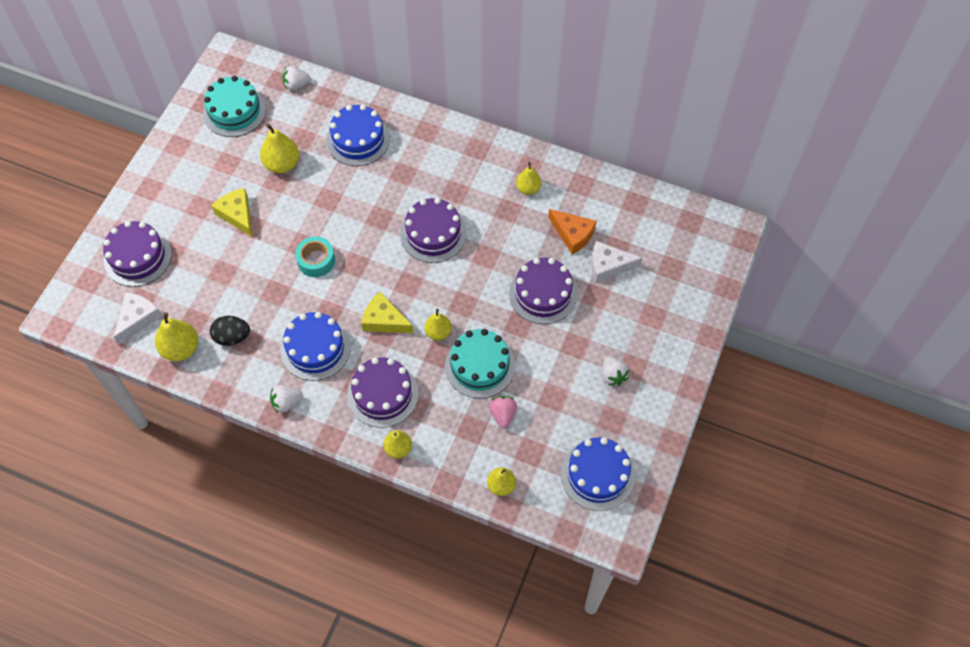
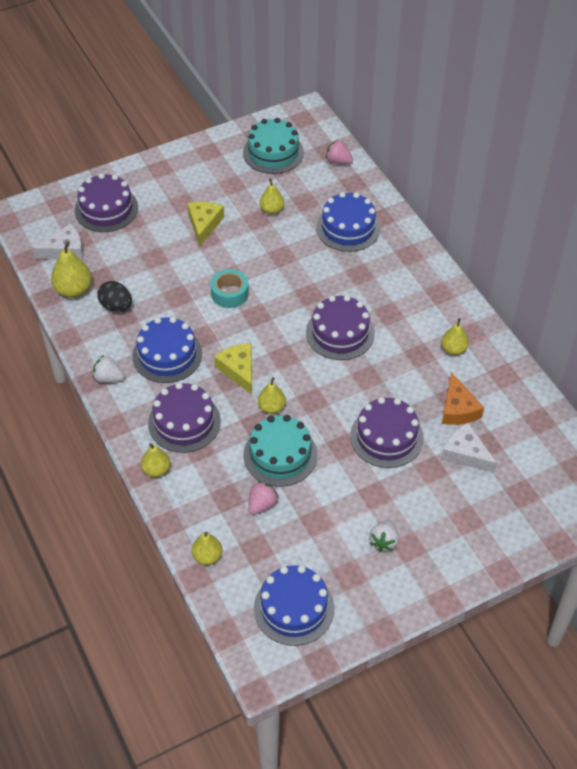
camera: 40 degrees right, 10 degrees down
(282, 164) = (272, 210): yellow pear -> yellow pear, size x0.65
(296, 85) = (338, 161): white strawberry -> pink strawberry

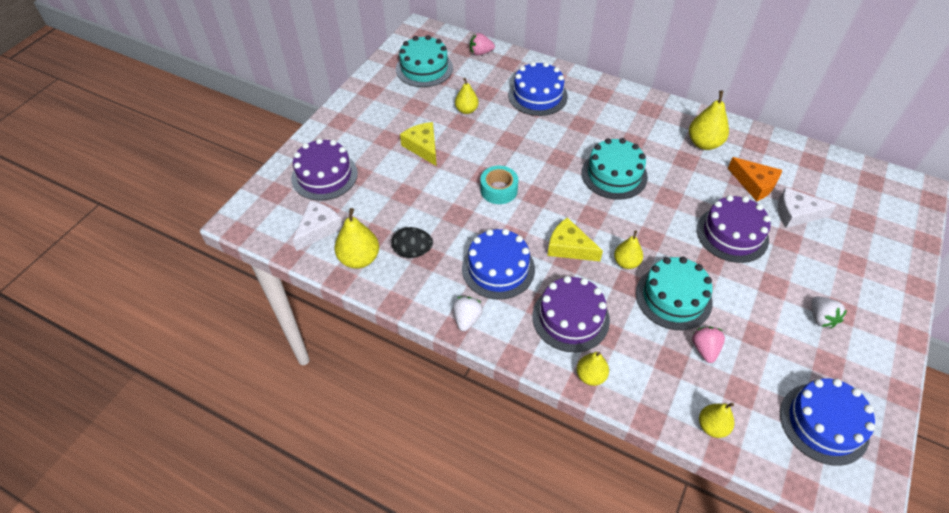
camera: 35 degrees left, 0 degrees up
(108, 378) = (467, 319): white strawberry -> white strawberry turned 120 degrees clockwise
(340, 333) = (614, 175): purple cake -> turquoise cake
(453, 349) = (704, 143): yellow pear -> yellow pear, size x1.54

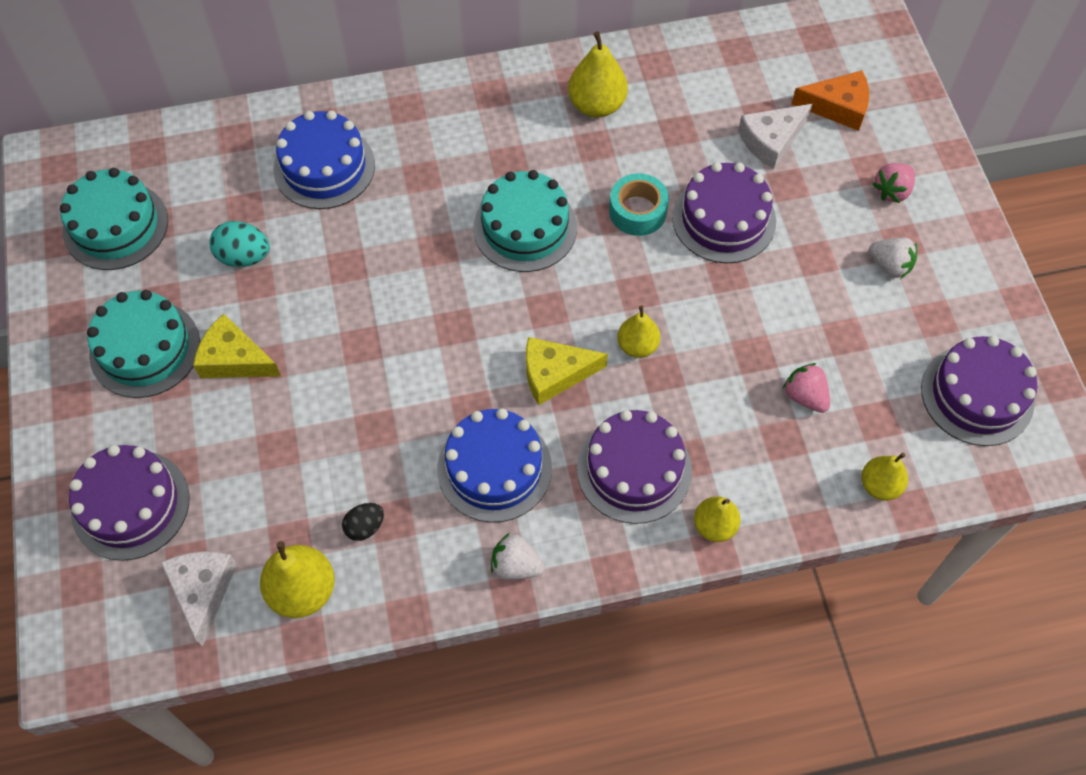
camera: 40 degrees left, 10 degrees up
(412, 252) = (365, 527): black egg -> black egg, size x0.66
(466, 110) = (244, 257): yellow pear -> turquoise egg
(467, 319) = (516, 565): white strawberry -> white strawberry turned 45 degrees counterclockwise
(480, 53) = (178, 144): pink strawberry -> pink strawberry (892, 191)
(498, 190) = (398, 353): turquoise tape -> turquoise tape (637, 211)
(673, 297) = (724, 354): turquoise cake -> turquoise cake (145, 349)
(754, 184) = (697, 128): orange cheese -> orange cheese (838, 107)
(823, 423) = (977, 395): blue cake -> purple cake

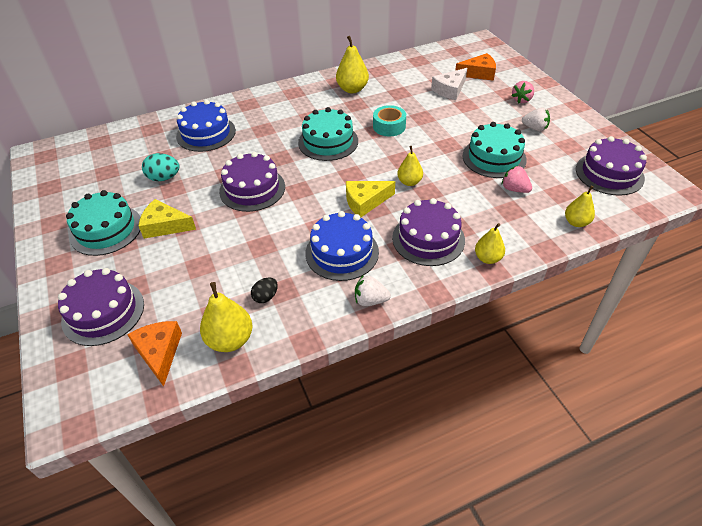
camera: 10 degrees left, 15 degrees down
(115, 226) = (82, 176): turquoise cake -> turquoise cake (494, 158)
(202, 591) = (159, 352): white cheese -> orange cheese
(724, 219) = (437, 123): purple cake -> purple cake (252, 189)

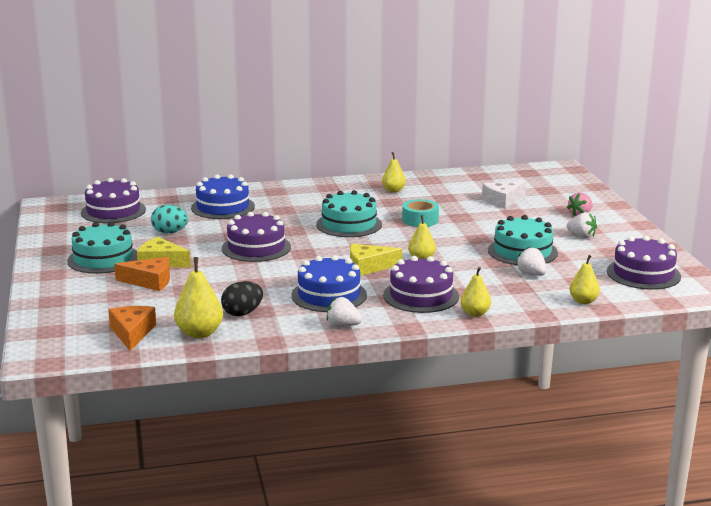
camera: 10 degrees right, 25 degrees down
(103, 312) = (87, 306): purple cake -> purple cake (113, 211)
(266, 297) = (242, 313): black egg -> black egg, size x1.51
(352, 89) = (393, 190): yellow pear -> yellow pear, size x0.65
(479, 73) = (543, 191): orange cheese -> orange cheese (150, 281)
(514, 189) = (531, 274): pink strawberry -> white strawberry

